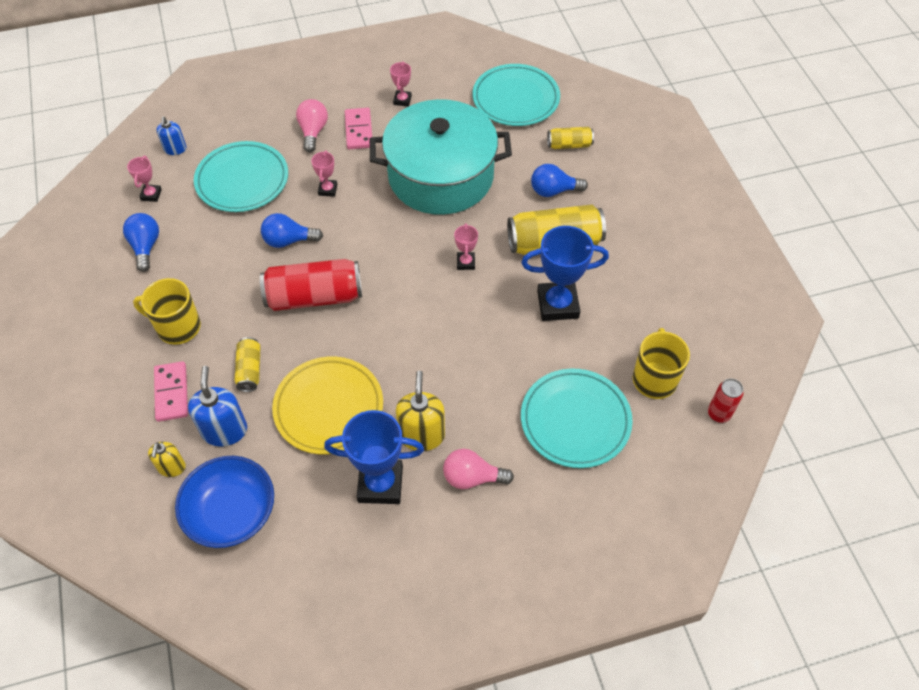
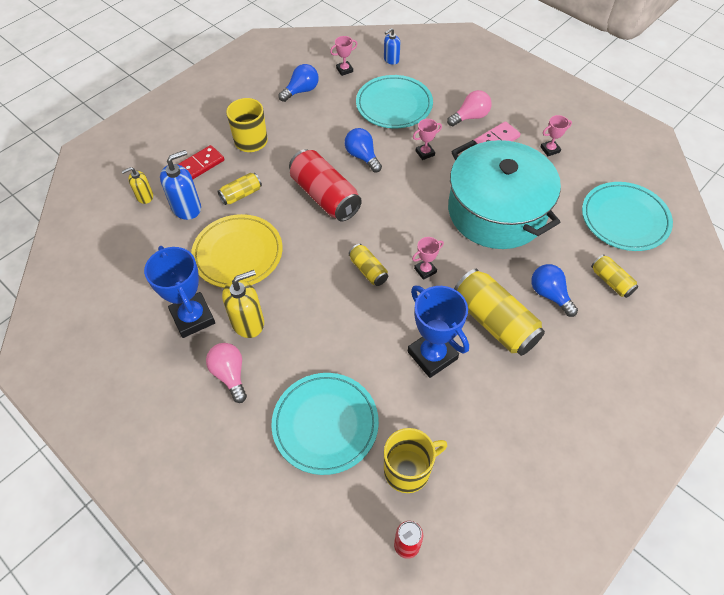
camera: 60 degrees right, 0 degrees up
(171, 393) = (199, 165): pink domino -> red domino
(231, 513) = (127, 245): blue bowl -> none
(433, 306) = (368, 270): none -> yellow can

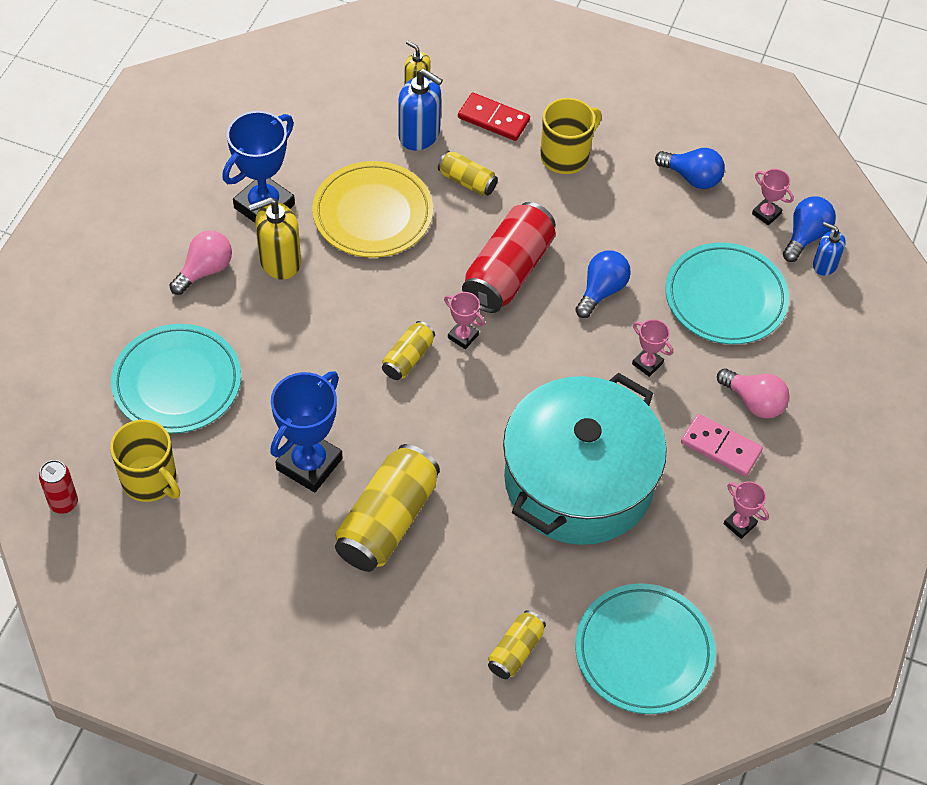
camera: 65 degrees right, 0 degrees up
(248, 322) = (279, 261): yellow soap dispenser -> yellow soap dispenser turned 120 degrees clockwise
(425, 270) = (436, 421): pink trophy -> pink trophy (463, 336)
(549, 294) = (459, 577): blue light bulb -> blue light bulb (805, 236)

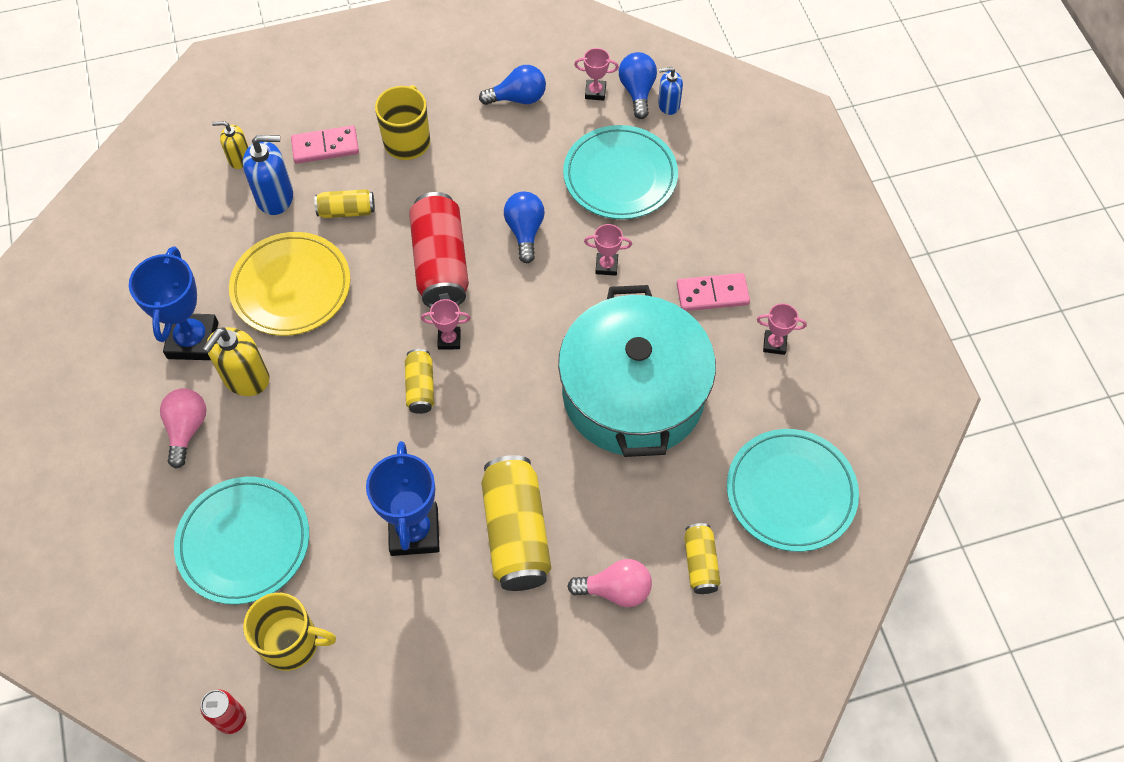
camera: 35 degrees left, 5 degrees up
(493, 119) = (325, 147): red domino -> pink domino
(754, 402) = (706, 243): pink light bulb -> pink light bulb (615, 590)

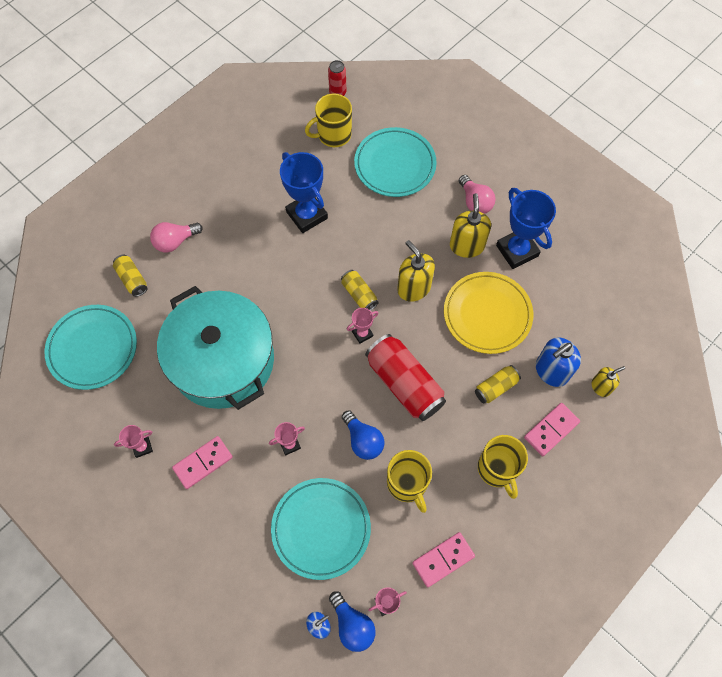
camera: 150 degrees right, 5 degrees up
(350, 361) = (413, 288): none -> yellow soap dispenser
(507, 172) = (407, 484): none -> yellow mug
(516, 532) = (249, 243): yellow can -> none
(518, 98) = (443, 559): blue light bulb -> pink domino

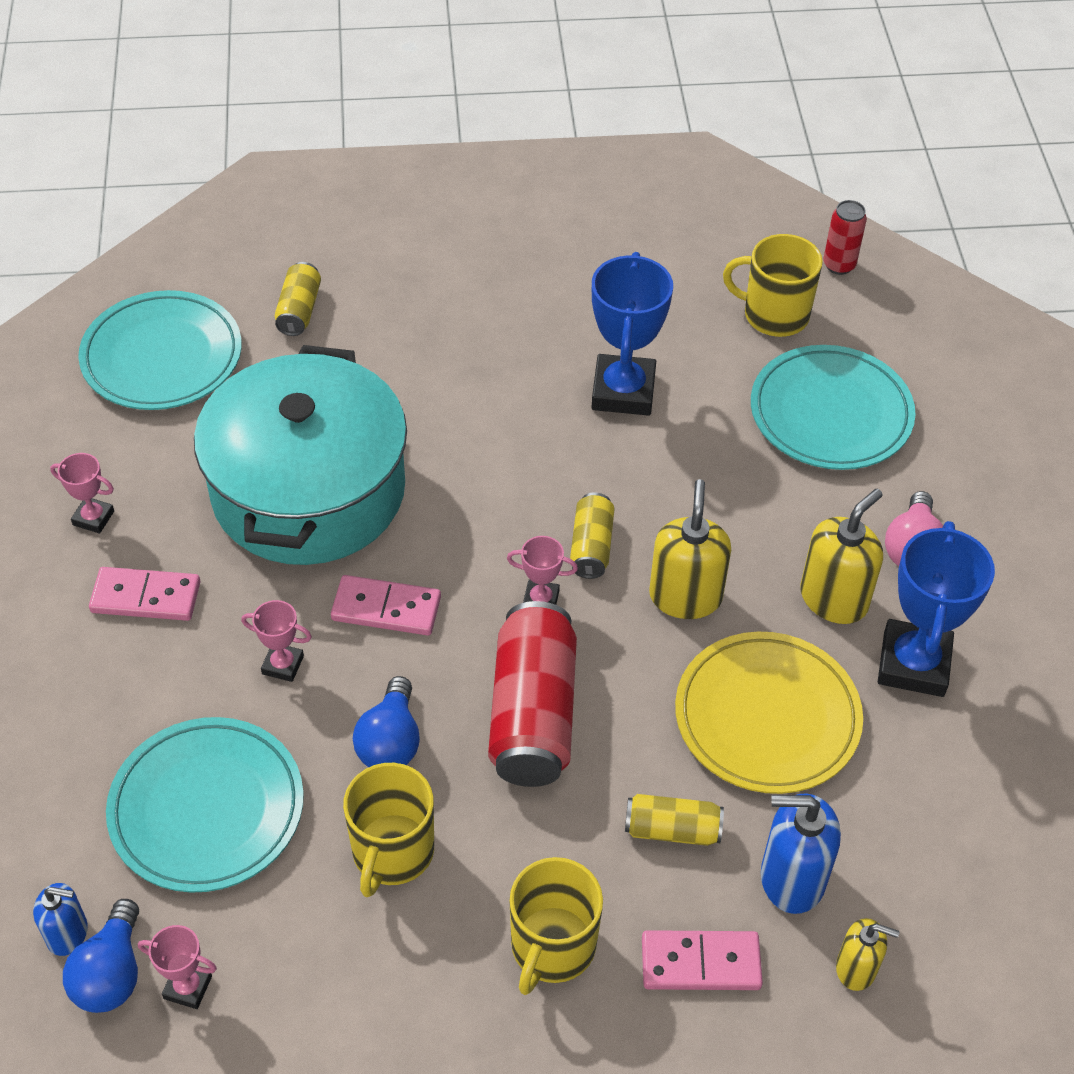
camera: 40 degrees right, 15 degrees down
(175, 241) = (403, 303): pink light bulb -> none
(443, 559) = (332, 1001): pink domino -> pink domino (386, 608)

